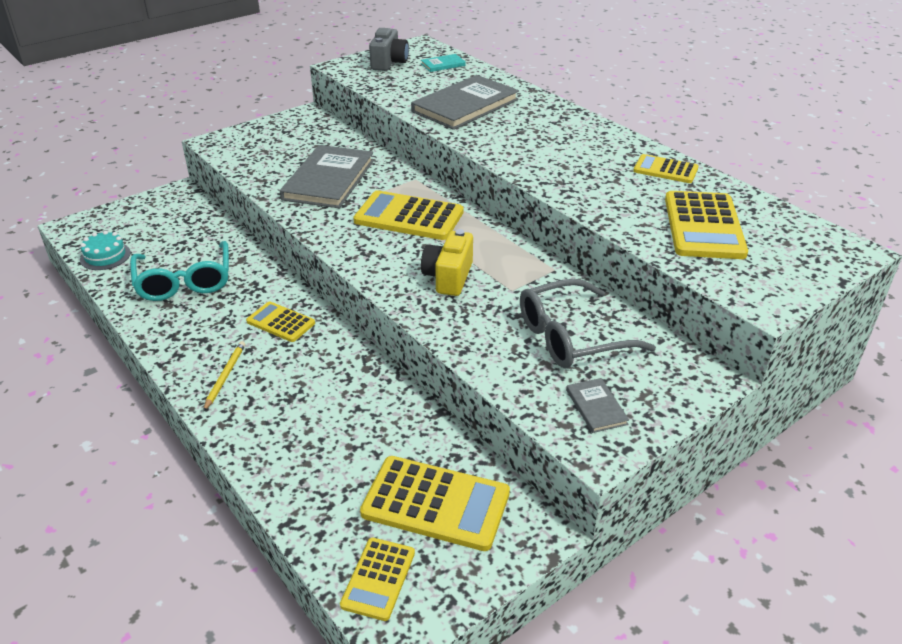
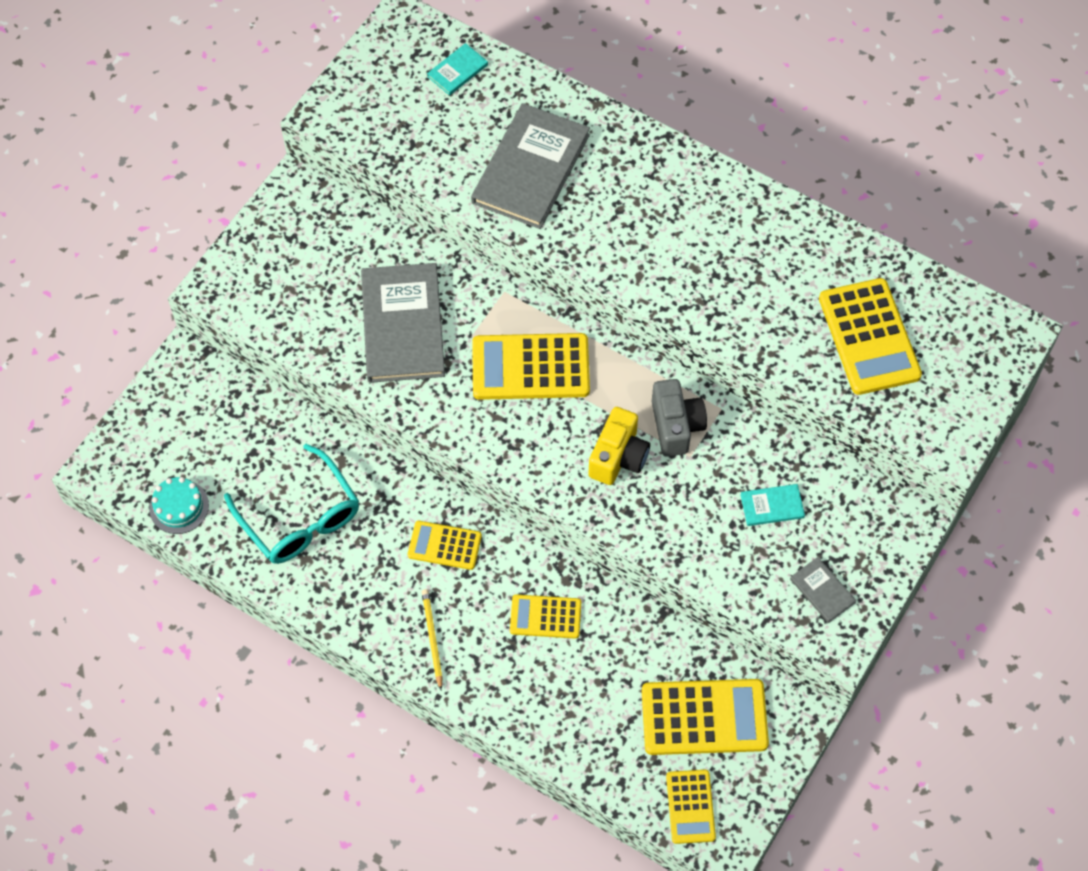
camera: 20 degrees left, 25 degrees up
(389, 63) = (384, 87): grey camera -> grey camera (676, 426)
(448, 277) = (618, 457): yellow camera -> yellow camera turned 150 degrees counterclockwise
(572, 337) = (772, 506): grey glasses -> turquoise book
(665, 170) = (805, 242): yellow calculator -> yellow calculator (545, 617)

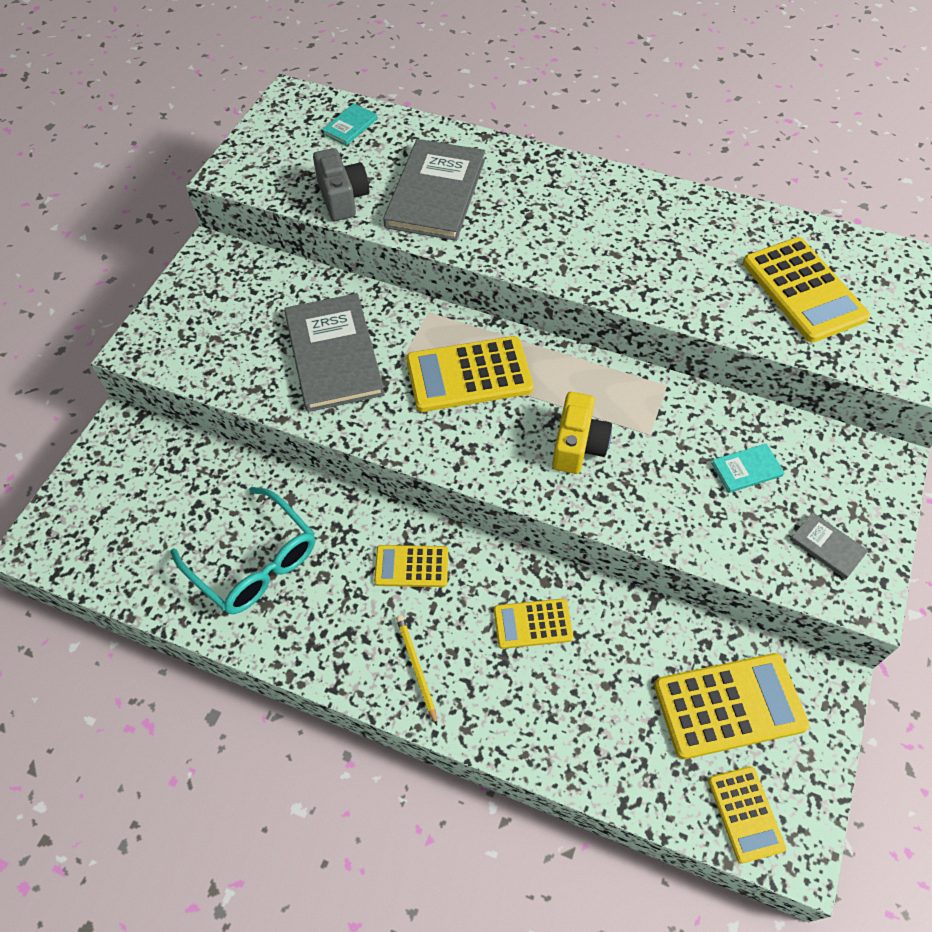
camera: 10 degrees left, 5 degrees down
(179, 507) = (123, 571): turquoise cake -> none
(676, 426) = (627, 407): grey camera -> grey camera (342, 198)

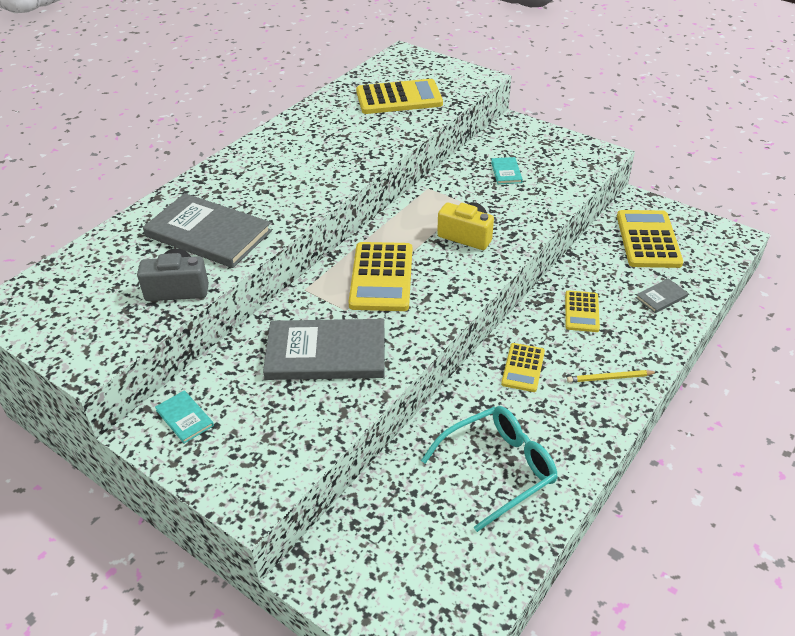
camera: 75 degrees left, 15 degrees down
(350, 126) = (81, 272): turquoise book -> turquoise book (184, 418)
(745, 814) = (715, 249): yellow calculator -> none
(827, 546) = (568, 157): grey book -> grey book (661, 297)

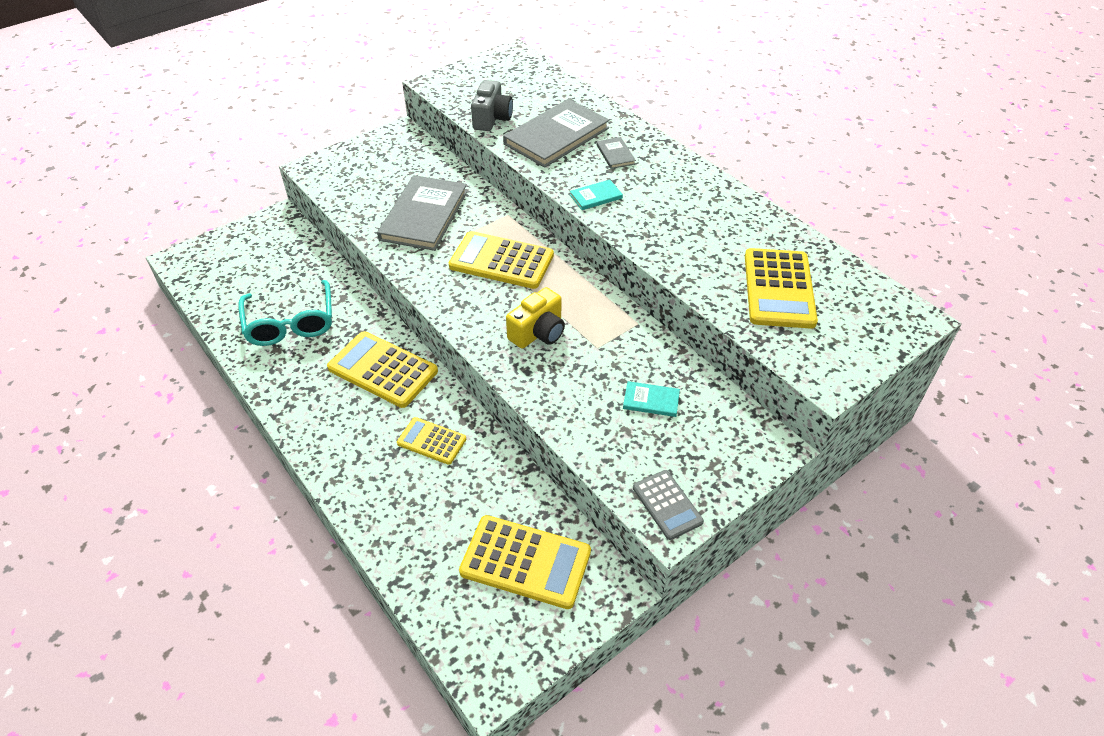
camera: 105 degrees right, 5 degrees up
(184, 418) = (401, 147): turquoise book -> turquoise book (596, 196)
(523, 368) = (383, 370): yellow calculator -> yellow calculator, size x1.72
(590, 156) = (667, 505): none -> grey calculator
(609, 378) = (334, 429): yellow pencil -> none
(661, 297) = (418, 526): grey book -> grey book (615, 154)

